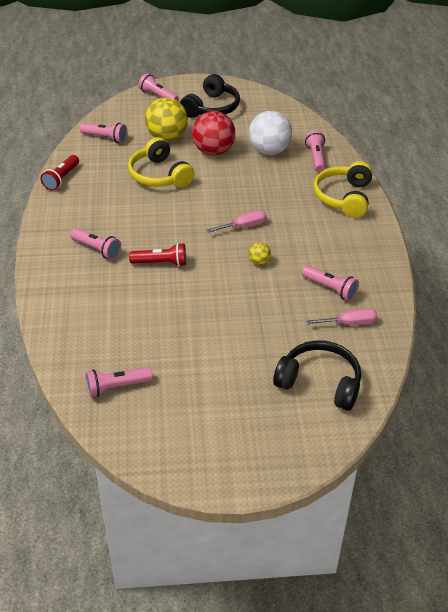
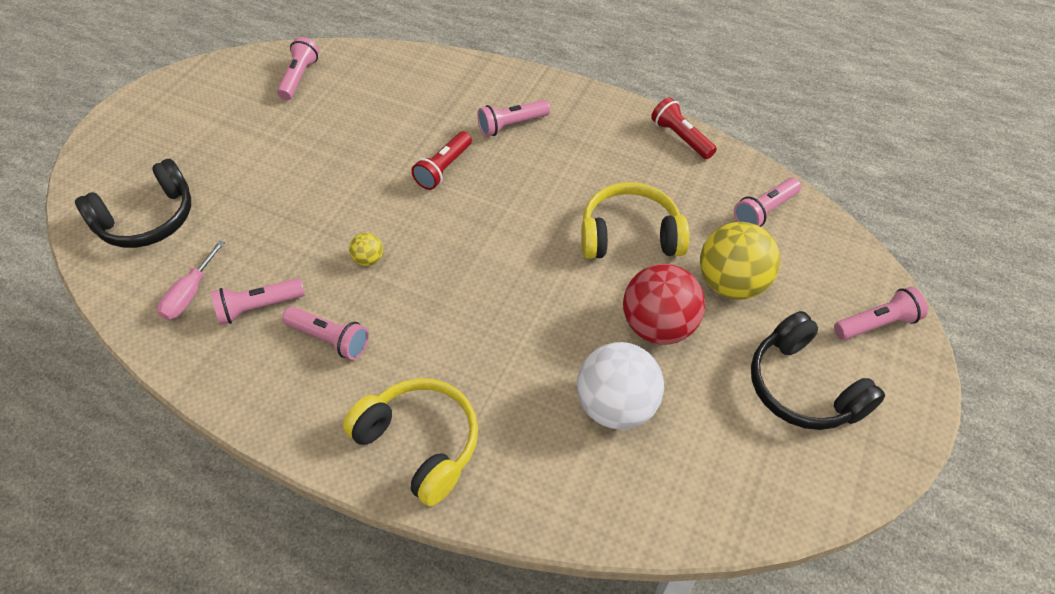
camera: 120 degrees right, 10 degrees up
(244, 226) = (449, 277): pink screwdriver -> none
(316, 158) = (553, 468): pink flashlight -> pink flashlight (330, 339)

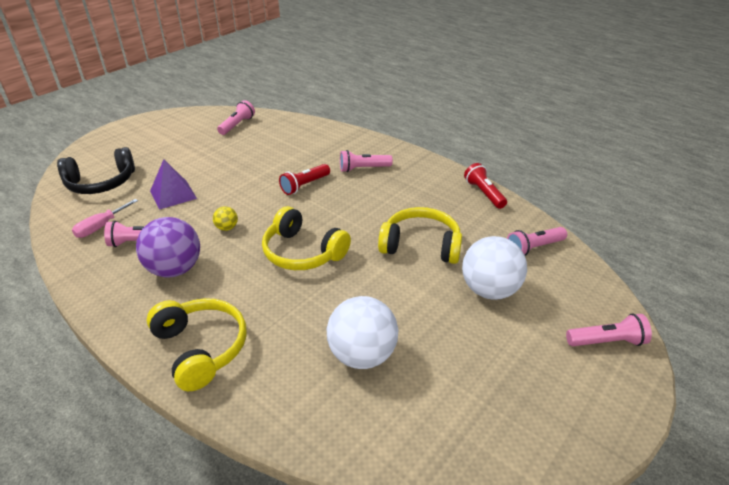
camera: 15 degrees right, 15 degrees down
(265, 219) = (173, 194): none -> purple pyramid
(330, 339) = (175, 269): pink flashlight -> purple ball
(486, 277) = (302, 252): none -> yellow headphones
(658, 326) = (419, 307): red ball -> none
(731, 283) = (489, 290): yellow ball -> white ball
(802, 387) = (525, 375): black headphones -> none

